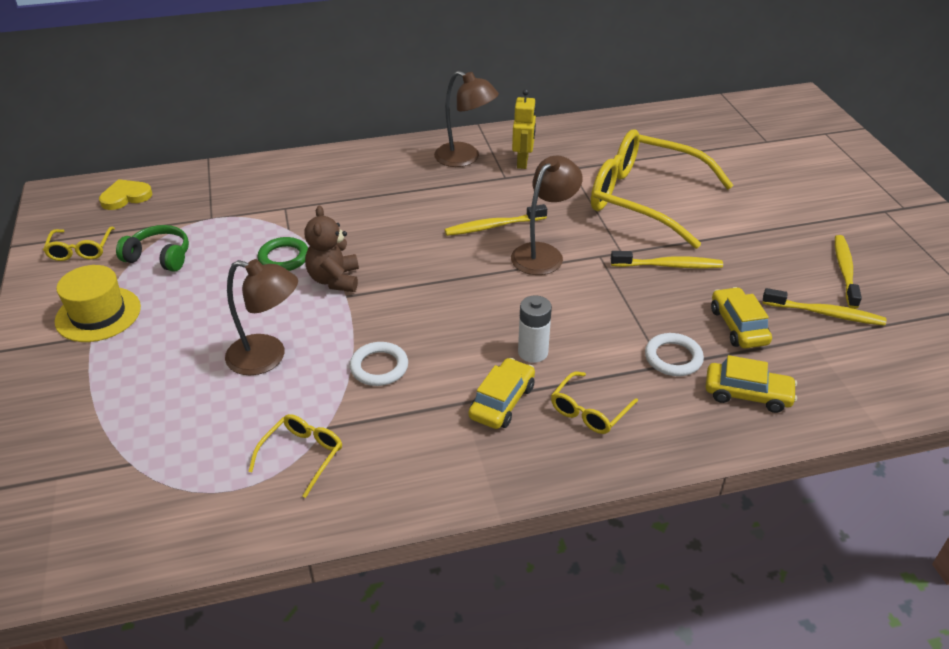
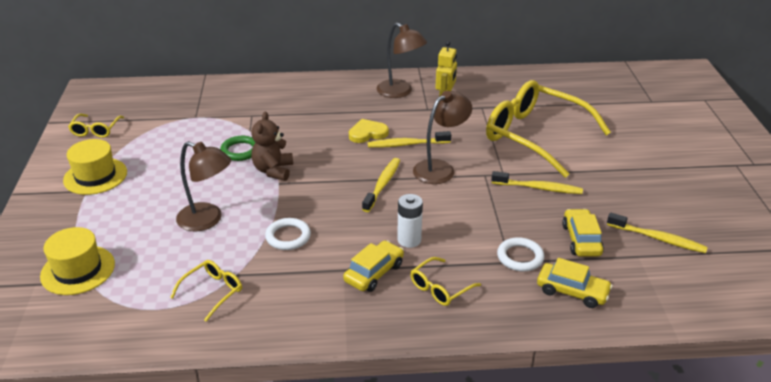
camera: 10 degrees right, 5 degrees down
(110, 449) = (78, 270): none -> yellow hat
(126, 197) = (138, 96): yellow heart -> yellow heart (367, 133)
(159, 257) = (150, 141): green headphones -> none
(844, 271) = (685, 208): yellow toothbrush -> yellow toothbrush (382, 185)

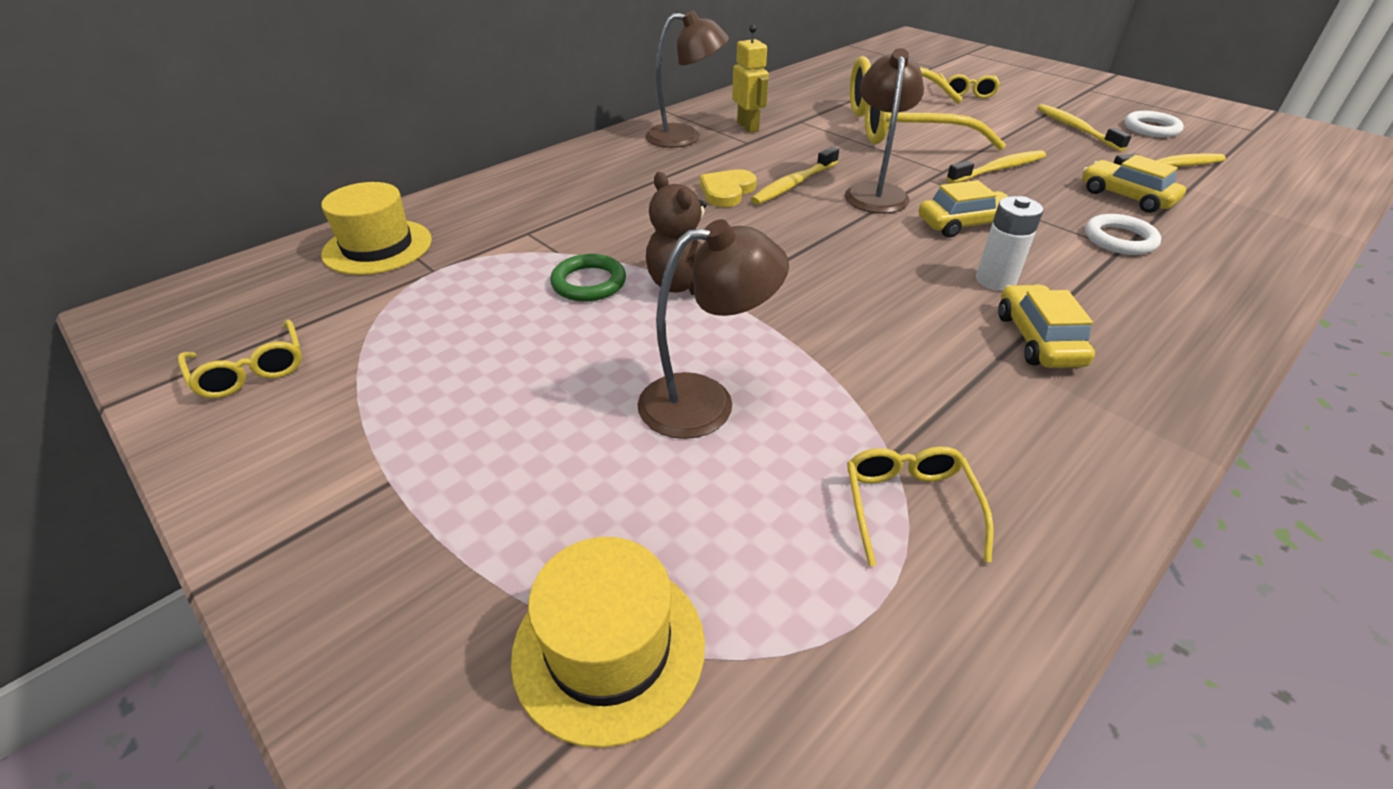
camera: 40 degrees left, 5 degrees up
(95, 176) = (370, 446): yellow hat -> yellow hat (378, 247)
(288, 237) = (860, 357): white ring -> white ring (1151, 128)
(382, 185) = (850, 236): yellow toothbrush -> yellow toothbrush (1076, 129)
(440, 288) = (1128, 314): yellow glasses -> yellow glasses (966, 92)
(572, 291) = (1221, 246): yellow car -> yellow car (965, 224)

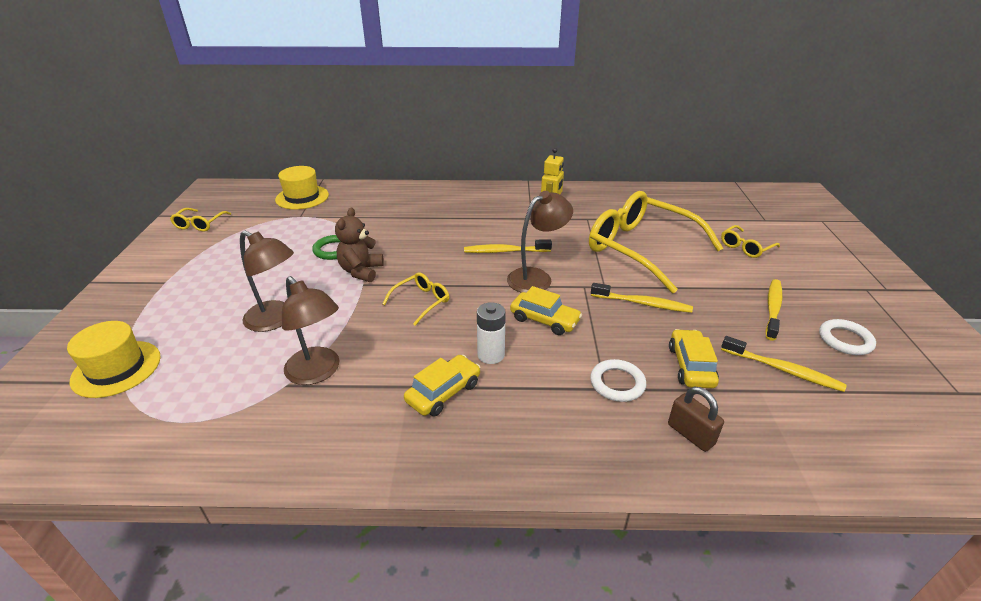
camera: 45 degrees right, 5 degrees down
(685, 137) = (506, 201): brown lamp -> brown lamp (318, 372)
(727, 191) = (466, 239): yellow heart -> none
(909, 505) = (253, 404): yellow glasses -> yellow glasses (421, 301)
(1229, 243) = (690, 434): none -> brown padlock

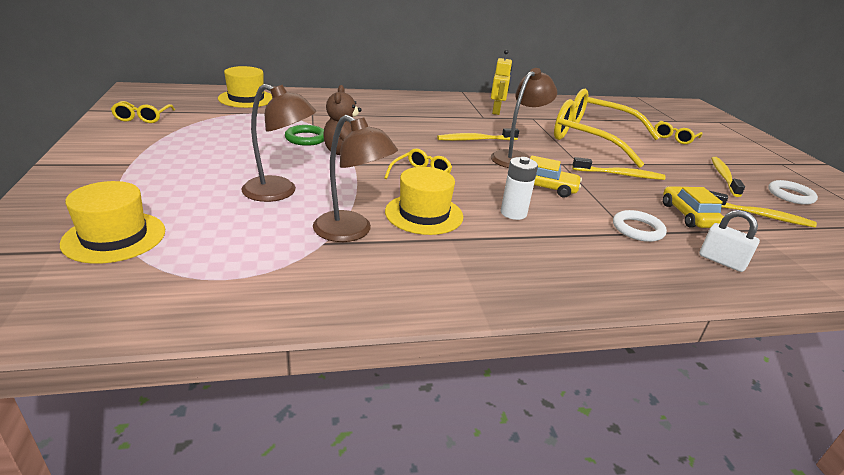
camera: 15 degrees left, 5 degrees down
(398, 352) = (424, 214): none -> yellow hat
(443, 392) = (488, 242): yellow car -> none
(690, 434) = (721, 261): brown padlock -> white padlock

